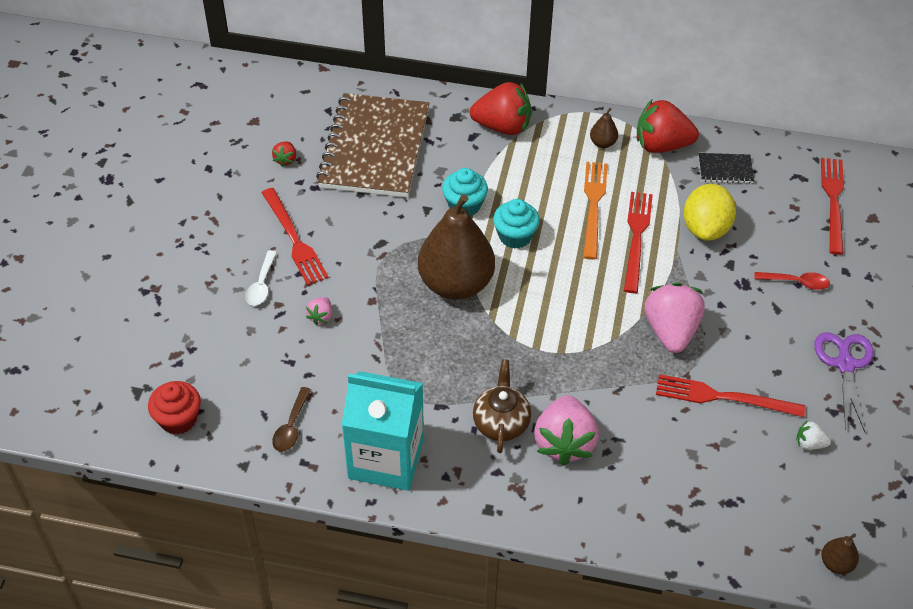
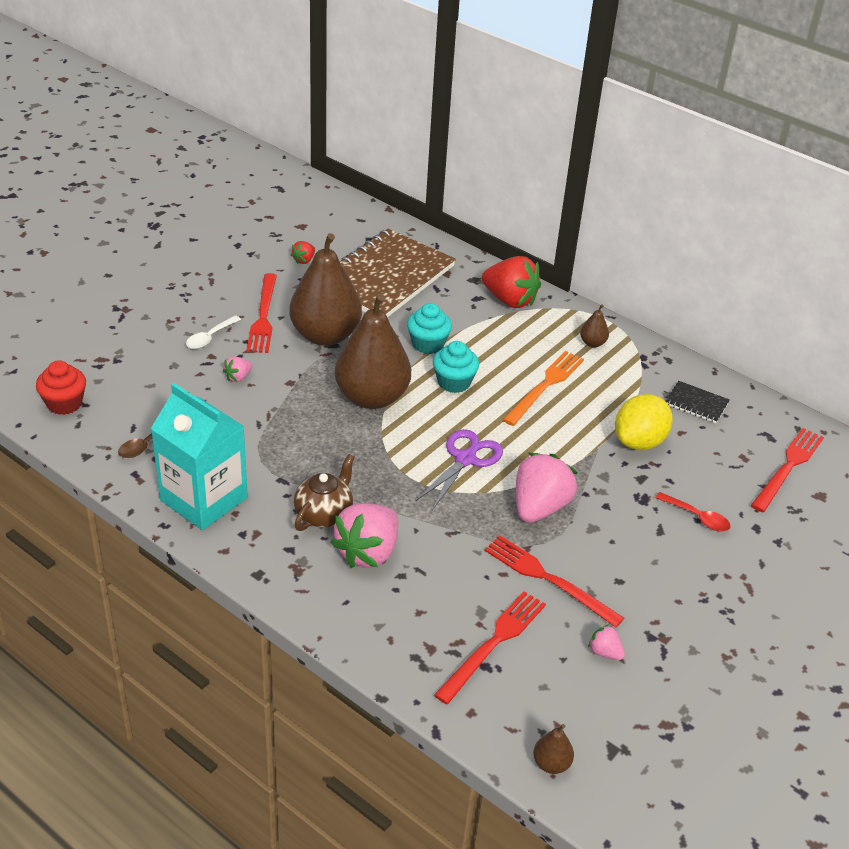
camera: 25 degrees right, 10 degrees down
(367, 236) = (325, 335): none -> brown pear
(636, 237) = (566, 424): red fork -> red fork (493, 643)
(661, 145) = (648, 364): red strawberry -> none
(809, 444) = (604, 652): white strawberry -> pink strawberry
(845, 364) = (694, 603): purple scissors -> purple scissors (465, 459)

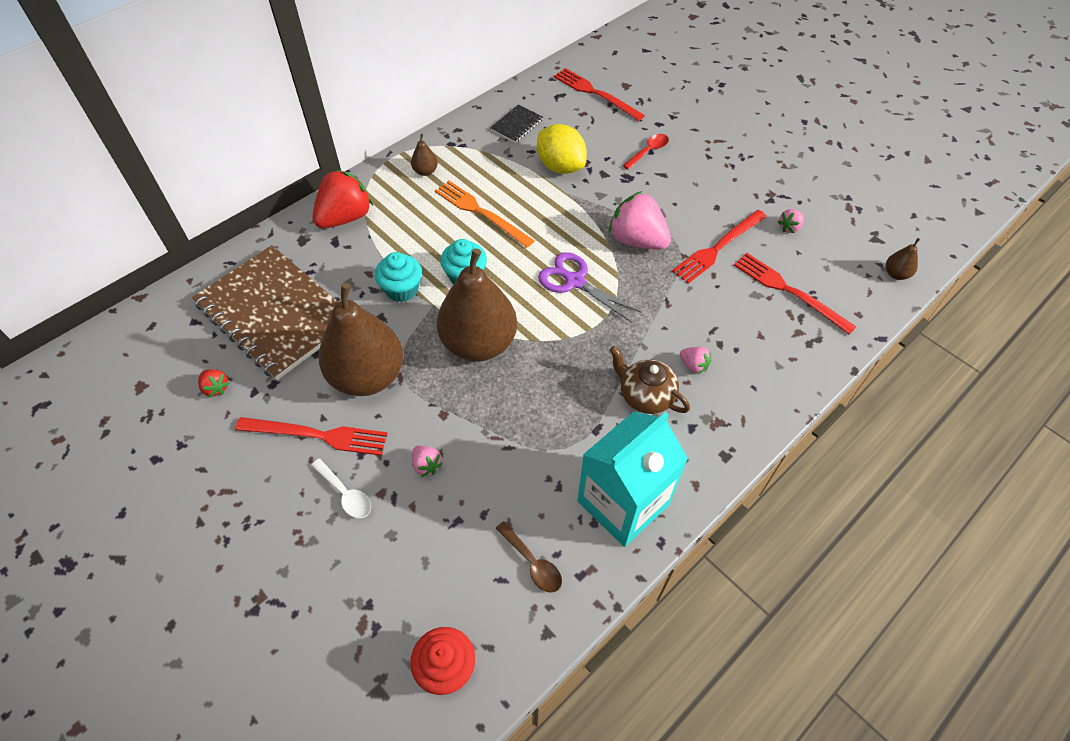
camera: 80 degrees left, 15 degrees up
(368, 552) = (693, 365): pink strawberry -> pink strawberry, size x0.46

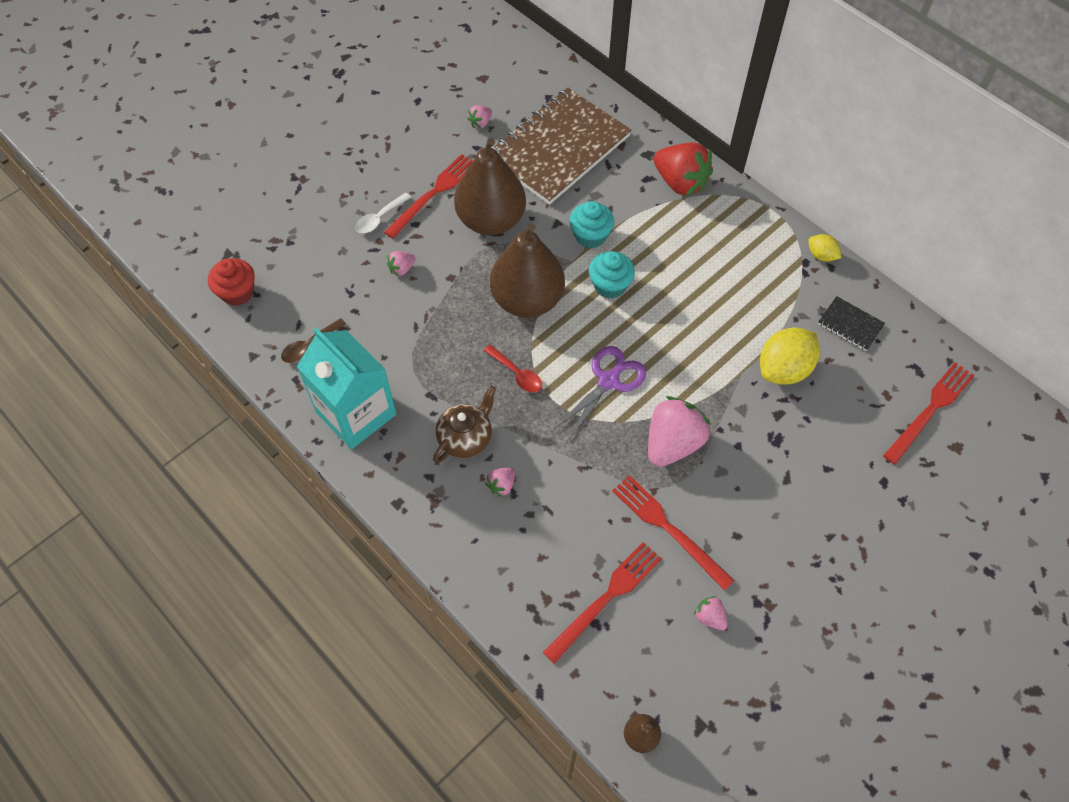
camera: 90 degrees right, 5 degrees up
(216, 388) = (480, 123): red strawberry -> pink strawberry
(317, 435) = (433, 194): red fork -> red fork turned 150 degrees counterclockwise
(425, 171) = (756, 242): brown pear -> none
(445, 134) = (821, 255): none -> yellow lemon
(480, 212) = (700, 294): orange fork -> none
(648, 151) = (826, 465): red spoon -> red spoon (516, 373)

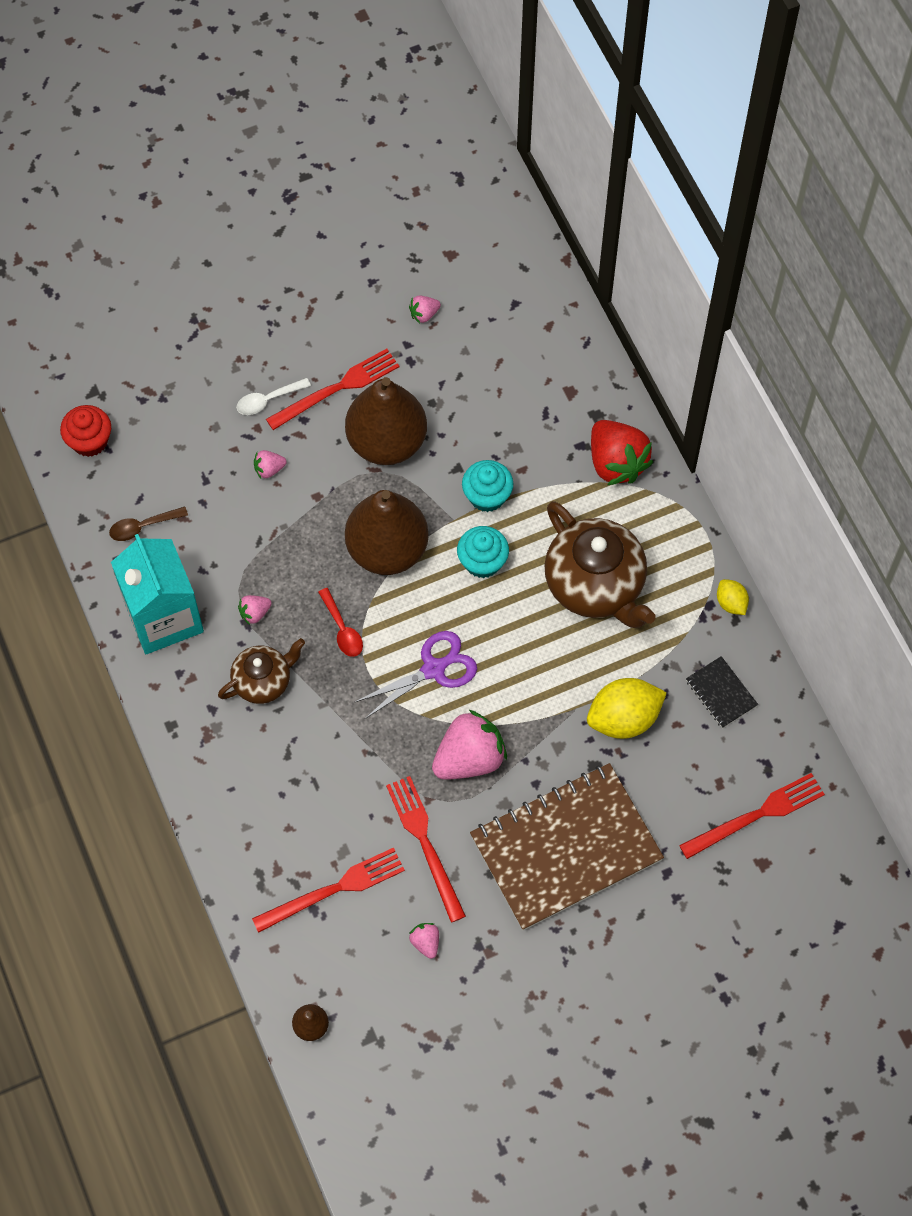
camera: 20 degrees right, 5 degrees up
(501, 485) = (279, 742): pink strawberry -> pink strawberry (255, 613)
(558, 148) = (498, 375): brown notebook -> brown notebook (565, 848)
(709, 275) = (595, 585): none -> brown teapot

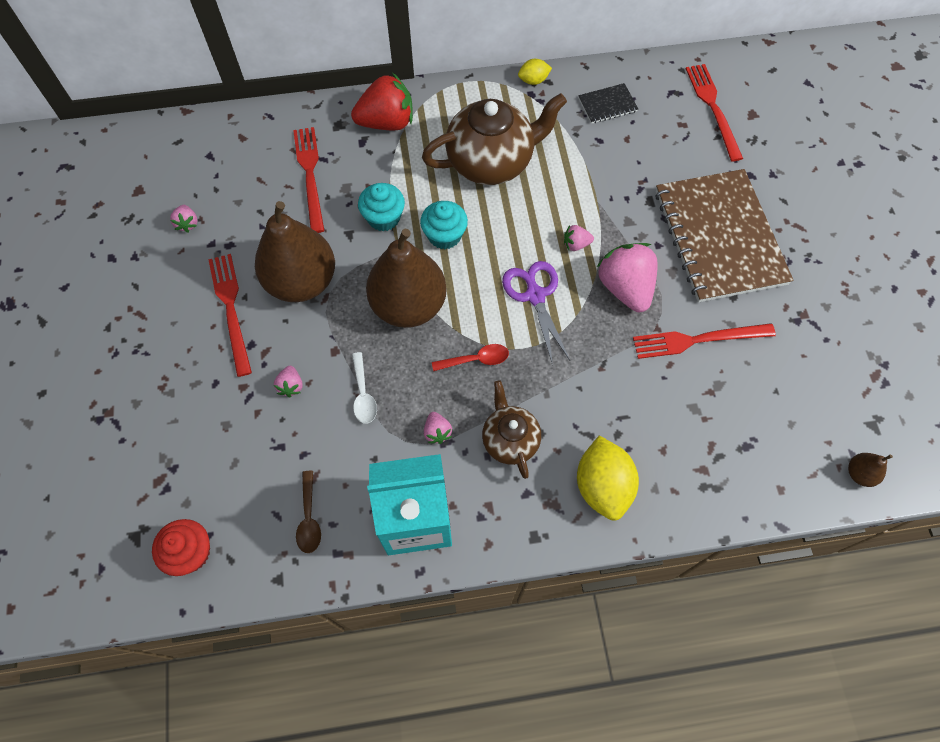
camera: 75 degrees left, 0 degrees up
(268, 400) = (217, 370): white spoon -> white spoon (363, 394)
(334, 889) = (730, 424): red fork -> red fork (310, 175)
(425, 942) = (790, 360): pink strawberry -> pink strawberry (576, 244)
(624, 718) = (614, 171): yellow lemon -> yellow lemon (602, 486)

